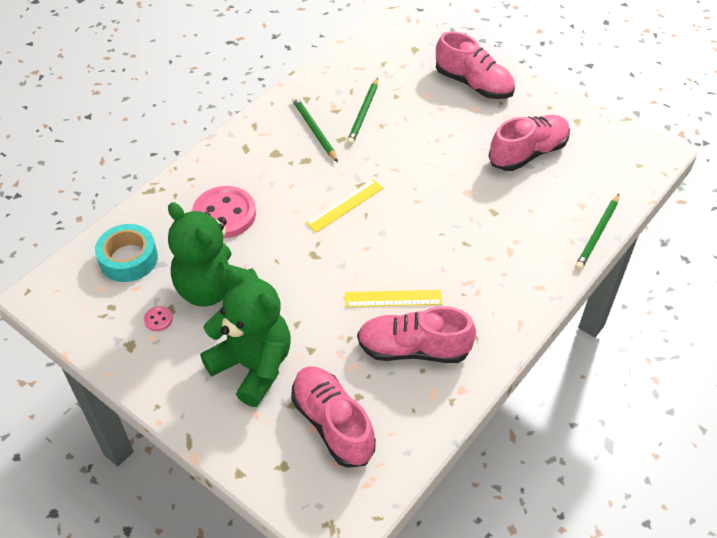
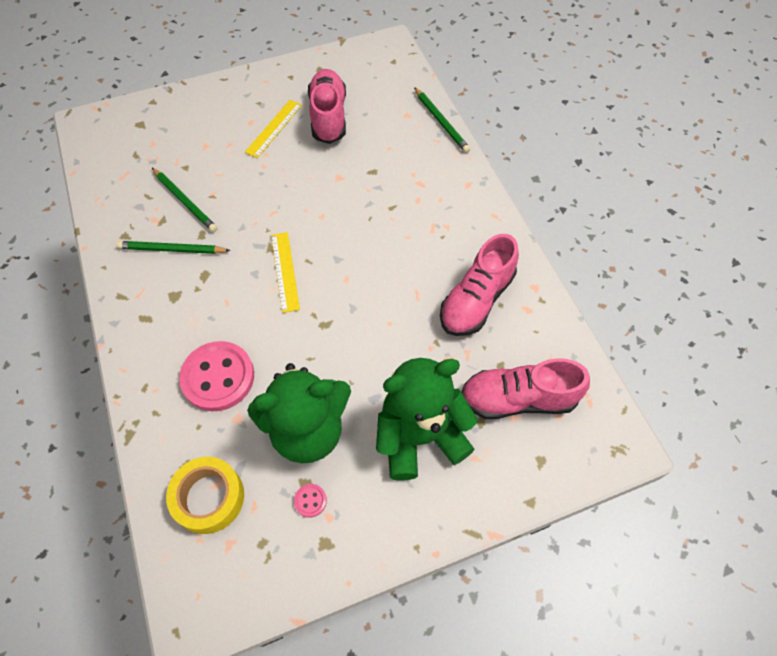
camera: 60 degrees left, 10 degrees up
(128, 259) = (209, 497): turquoise tape -> yellow tape
(393, 299) = (415, 288): yellow ruler -> yellow ruler (274, 128)
(473, 84) = (221, 108): pink shoe -> none

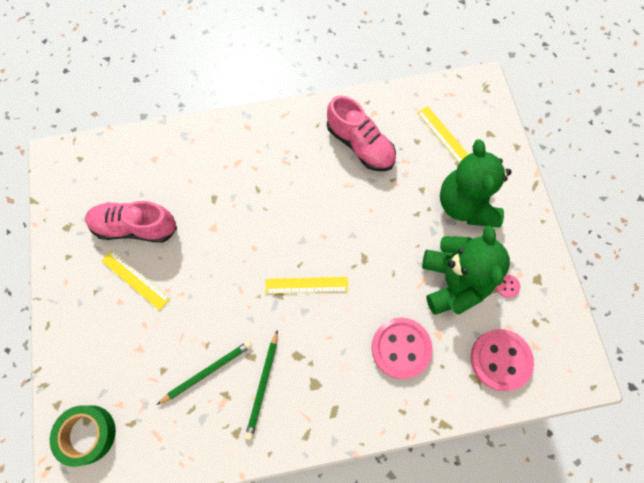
camera: 80 degrees left, 10 degrees up
(126, 127) = (87, 434): none -> green tape
(209, 497) = (500, 360): yellow tape -> pink button
(441, 122) = (171, 133): green pencil -> none
(518, 399) = (444, 136): pink shoe -> yellow ruler

